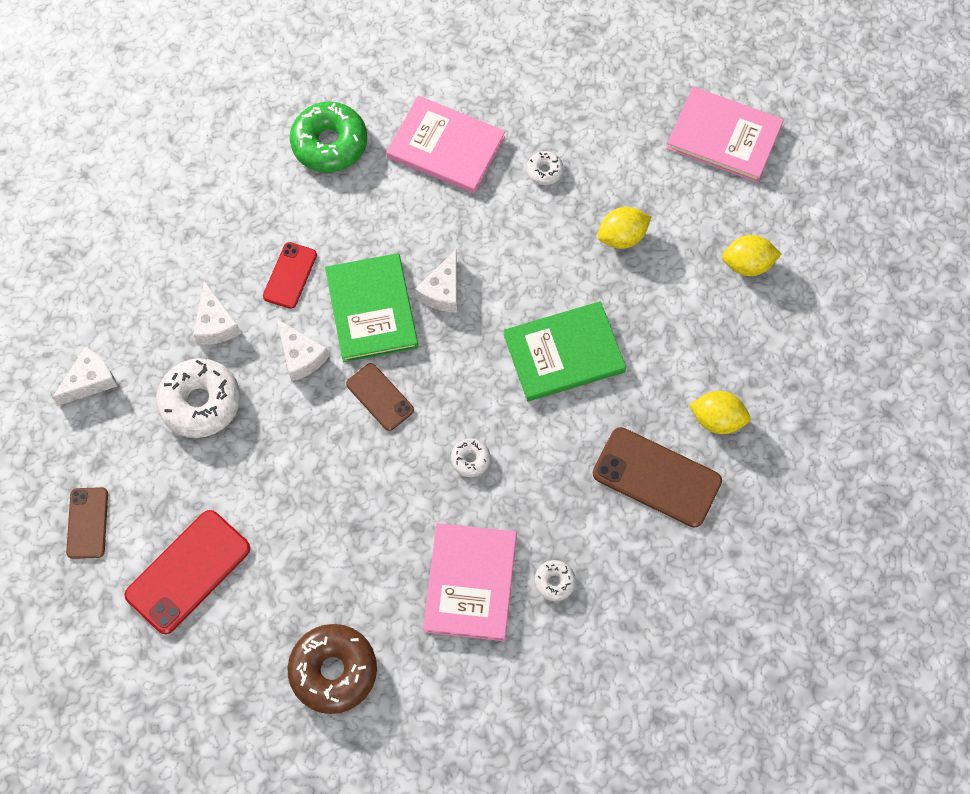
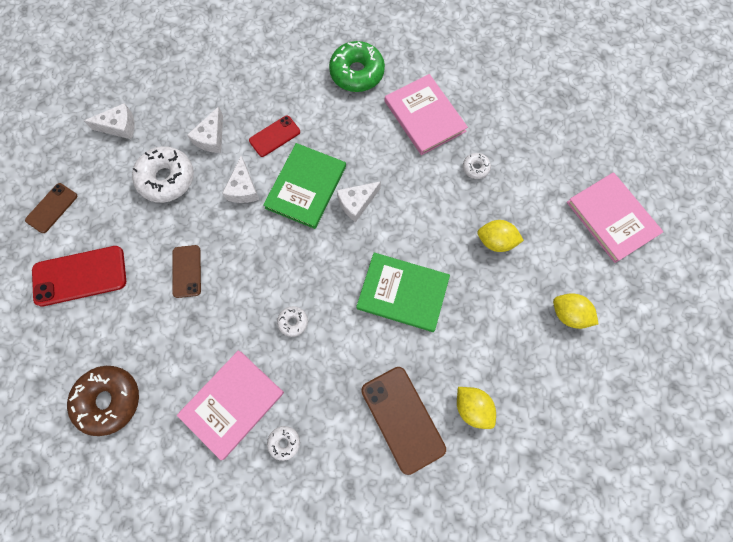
camera: 35 degrees right, 5 degrees up
(380, 397) = (269, 244): brown phone -> brown phone (187, 271)

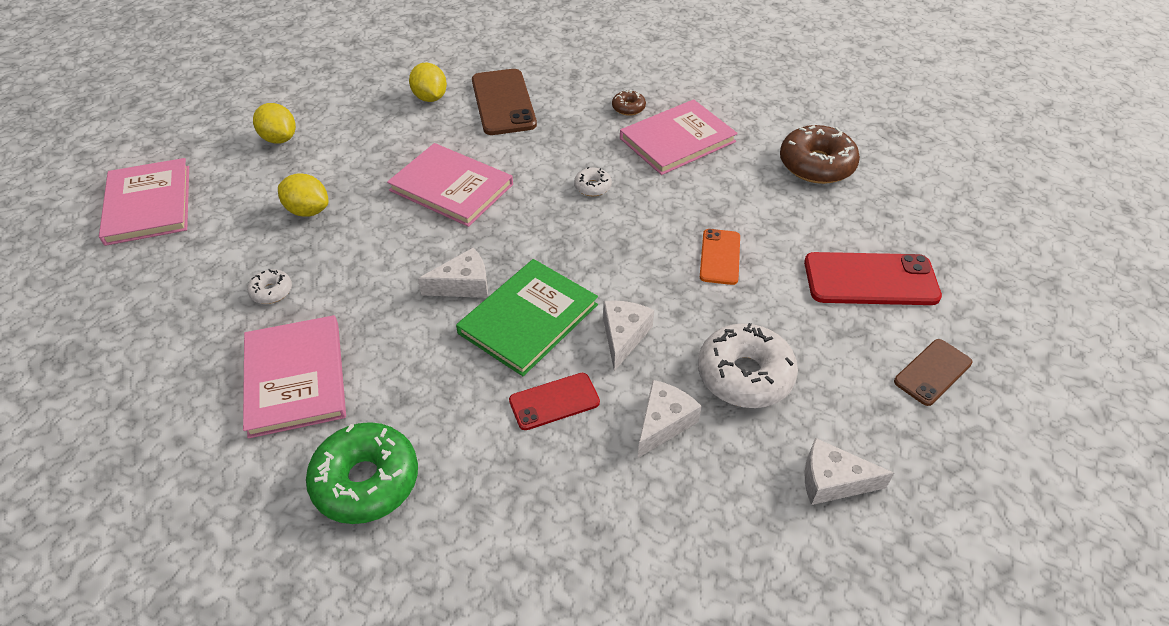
camera: 165 degrees left, 25 degrees down
(187, 271) = (720, 257): brown phone -> orange phone
(284, 442) = (628, 108): white donut -> brown donut
(402, 292) = (451, 187): green book -> pink book

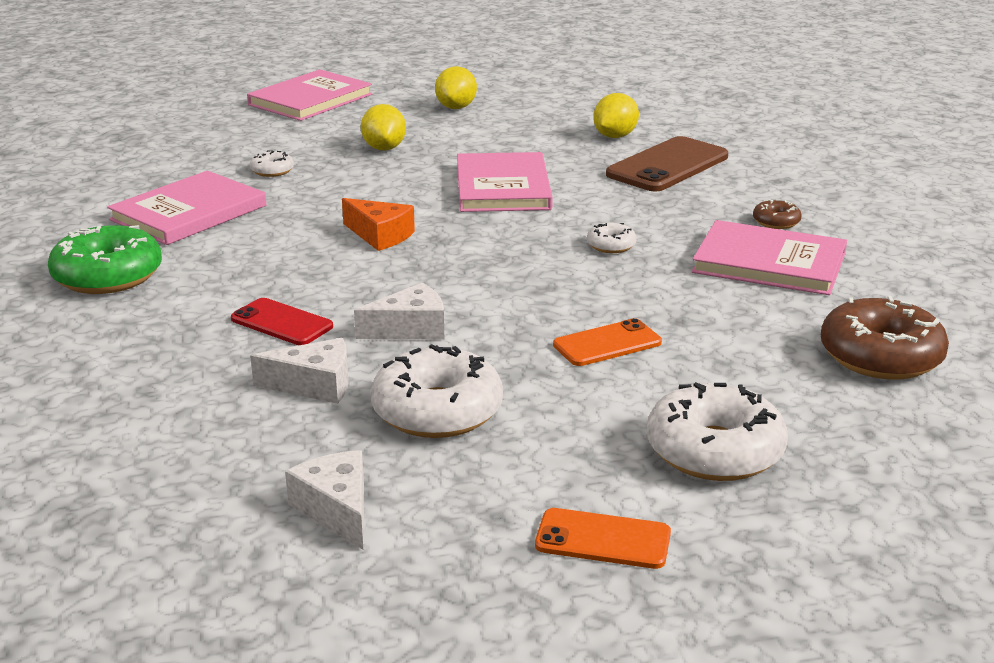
camera: 55 degrees right, 20 degrees down
(463, 285) = (380, 235): white cheese -> orange cheese
(528, 319) = (374, 277): green book -> none
(870, 280) = (714, 451): red phone -> white donut
(932, 372) = (603, 539): brown phone -> orange phone

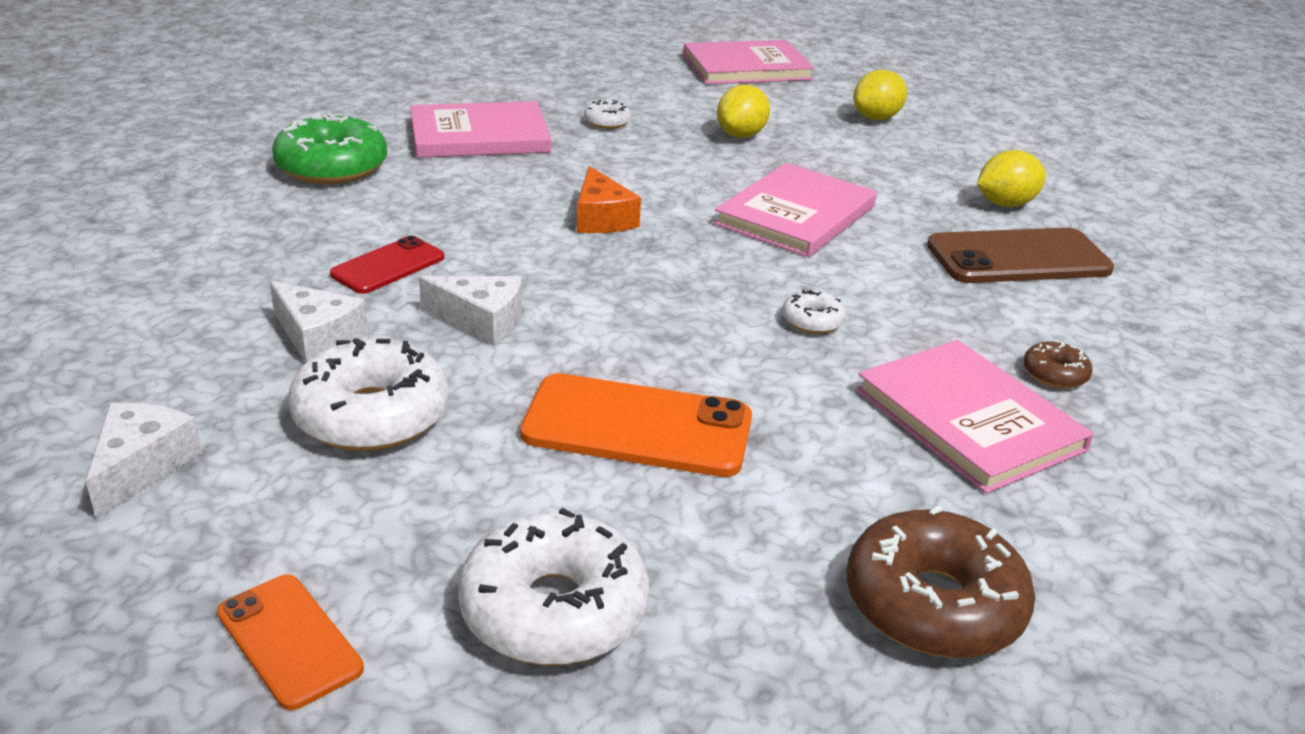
camera: 35 degrees right, 5 degrees up
(281, 323) = (388, 266): red phone -> red phone turned 60 degrees clockwise
(607, 344) = (637, 427): orange phone -> orange phone, size x1.69

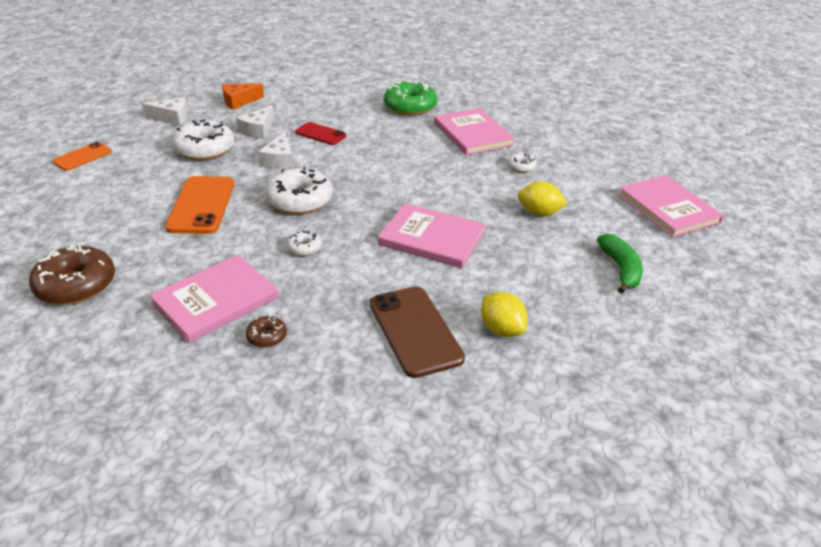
camera: 80 degrees right, 5 degrees up
(554, 610) = (89, 199): white donut -> white donut (300, 200)
(602, 218) = (393, 178): orange cheese -> orange cheese (239, 101)
(876, 118) = (620, 269): yellow lemon -> green banana

